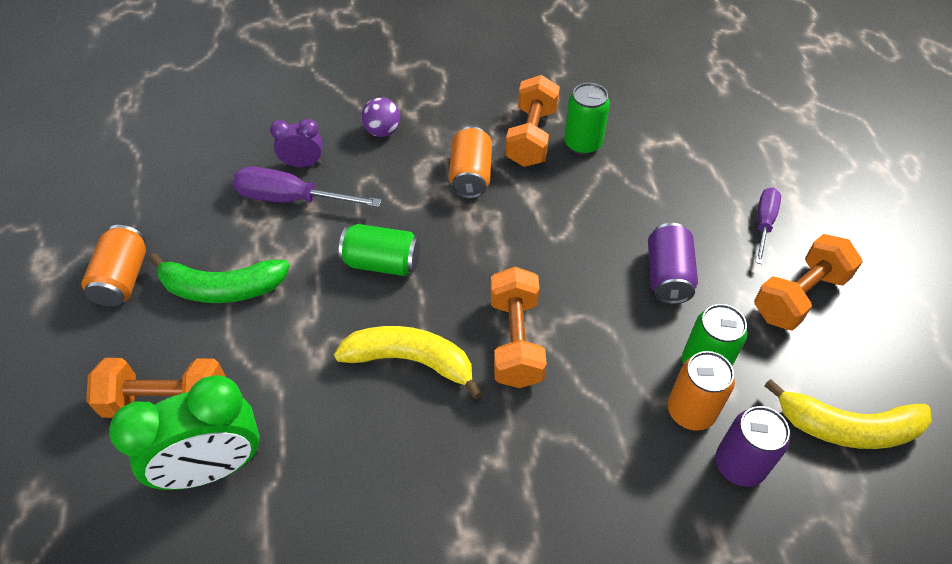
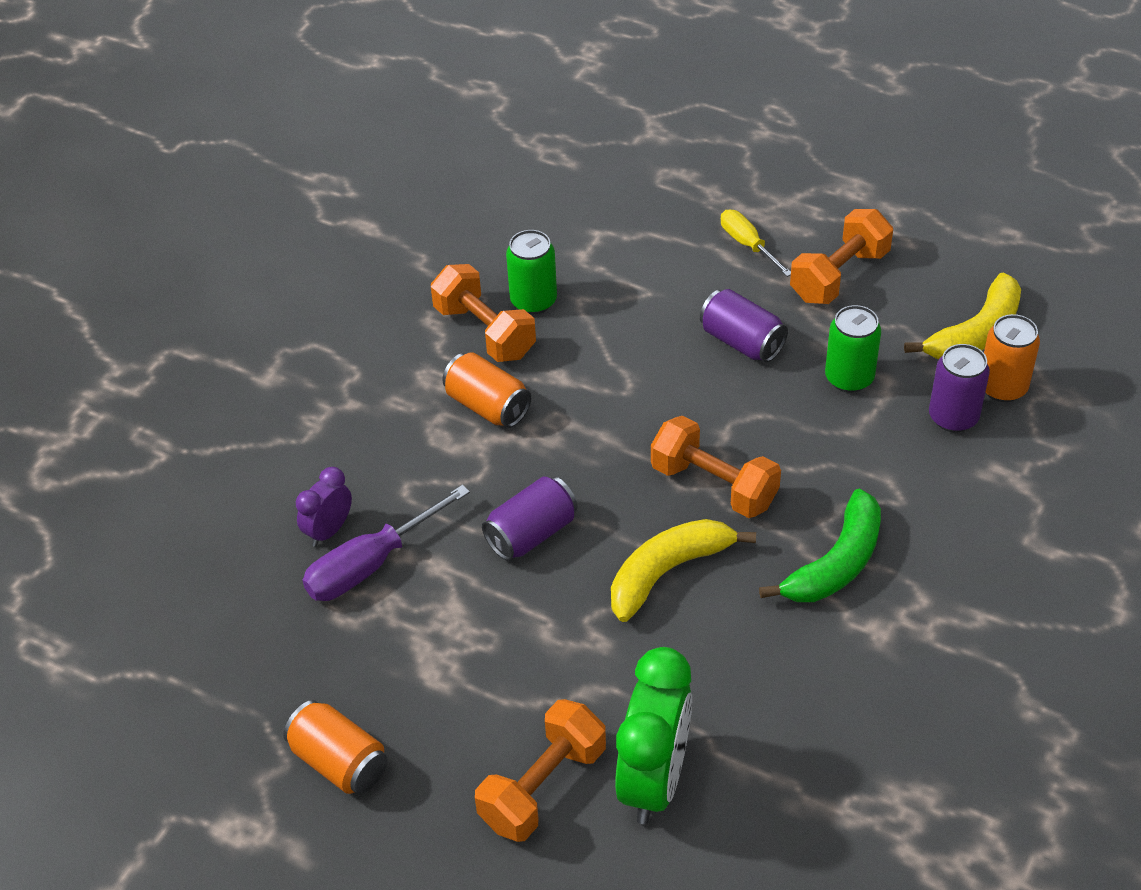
camera: 50 degrees left, 5 degrees down
(222, 288) = (438, 679): green banana -> green banana (836, 563)
(382, 131) = (351, 441): purple ball -> none
(382, 263) = (531, 533): green can -> purple can
(690, 411) = (883, 415): orange can -> orange can (1002, 387)
(763, 223) = (747, 244): purple screwdriver -> yellow screwdriver
(799, 296) = (839, 276): orange dumbbell -> orange dumbbell turned 45 degrees clockwise

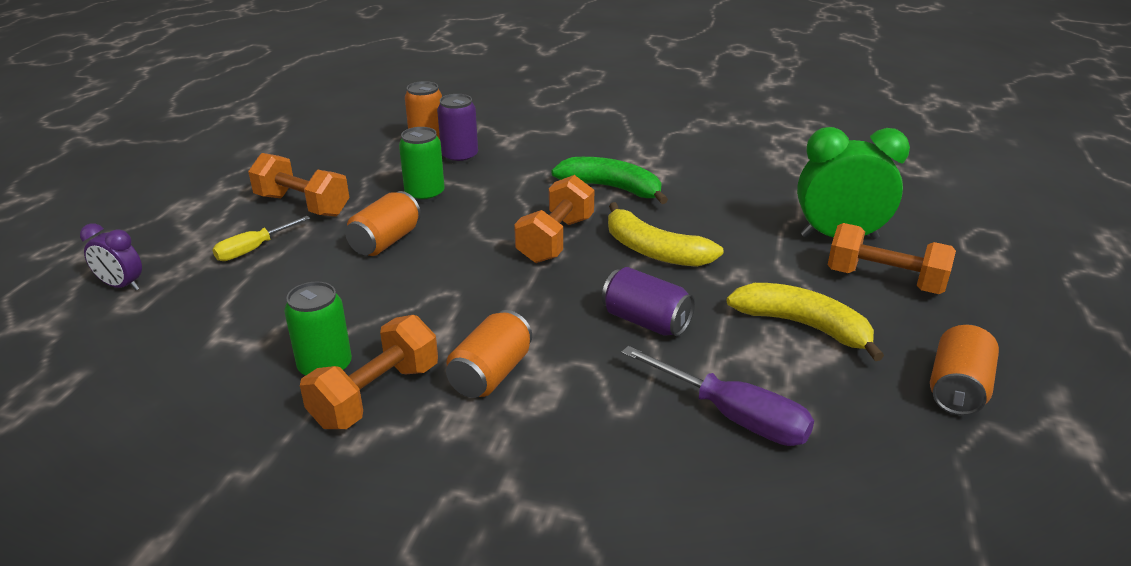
camera: 105 degrees left, 15 degrees down
(329, 531) = (705, 459): purple clock -> purple clock (122, 286)
(742, 342) = (385, 241): purple can -> orange can
(975, 333) = (372, 153): yellow banana -> yellow banana (803, 326)

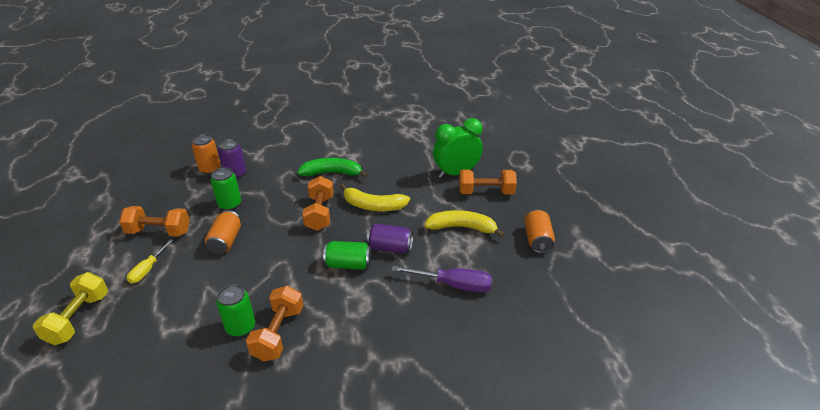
camera: 25 degrees left, 5 degrees up
(122, 286) = (78, 318): purple clock -> yellow dumbbell
(491, 374) = (330, 301): orange can -> none
(556, 327) = (348, 264): none -> green can

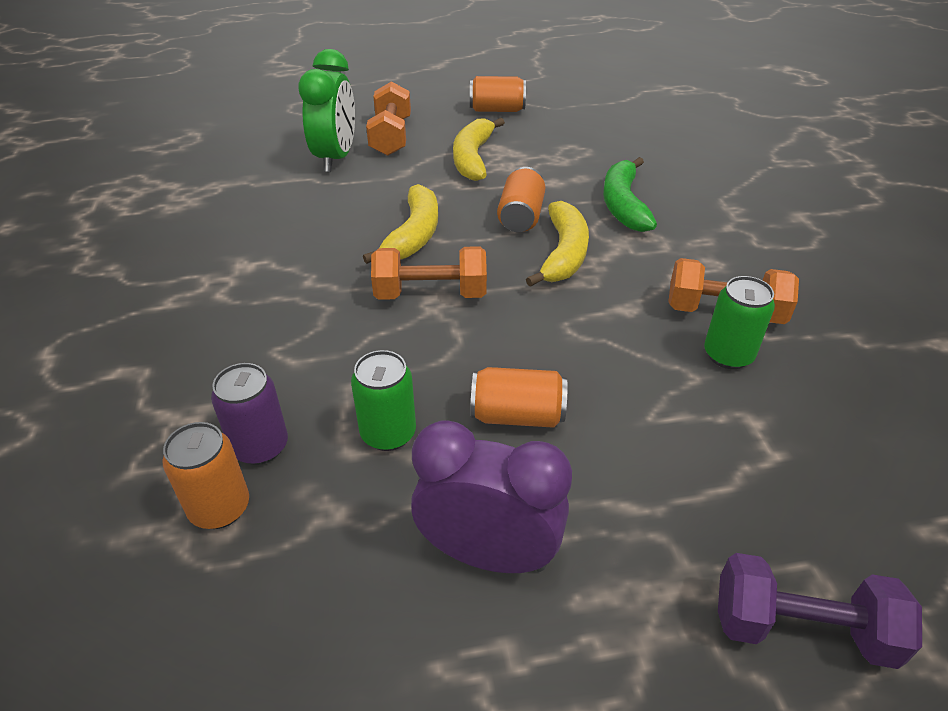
camera: 90 degrees left, 5 degrees up
(78, 318) = (801, 628): yellow dumbbell -> purple dumbbell
(148, 269) = (623, 535): yellow screwdriver -> none
(159, 232) = (488, 554): orange dumbbell -> purple clock
(332, 173) = (299, 288): green banana -> green banana (623, 204)
(348, 264) = (563, 254): green can -> yellow banana
(390, 248) = (521, 217): purple can -> orange can
(453, 285) = (589, 168): purple screwdriver -> none
(456, 173) = (336, 158): green clock -> green clock turned 150 degrees counterclockwise

